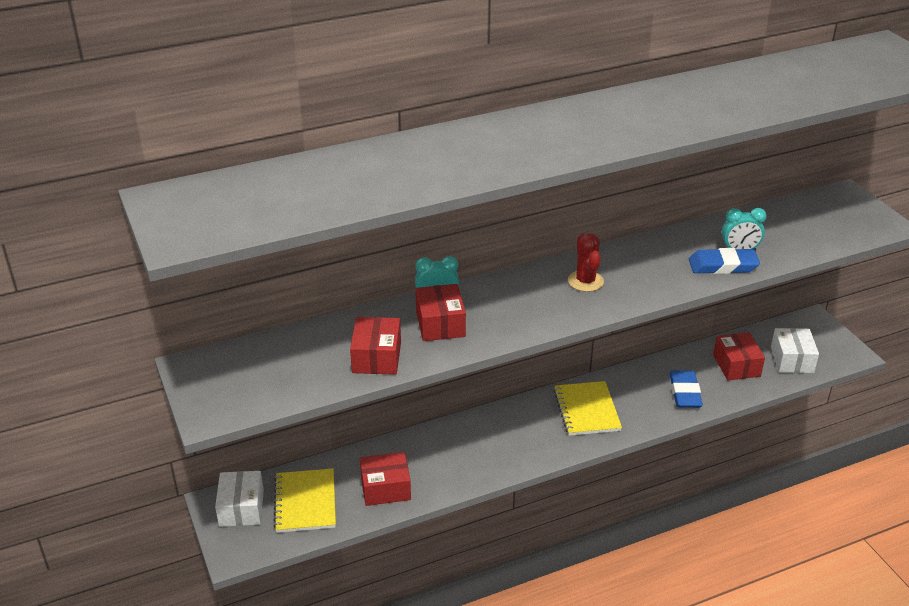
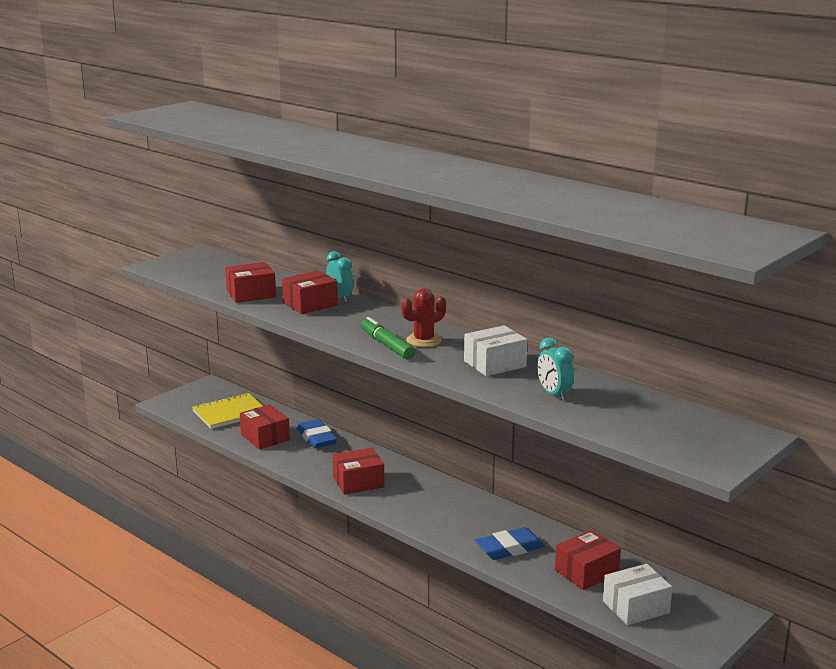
camera: 65 degrees right, 15 degrees down
(241, 508) = (209, 394): white box -> white box (495, 364)
(524, 447) = (358, 482): none -> red box
(584, 305) = (386, 345): none -> green marker
(586, 410) = (434, 501): yellow notebook -> none
(723, 266) = (516, 390): blue eraser -> blue eraser (316, 438)

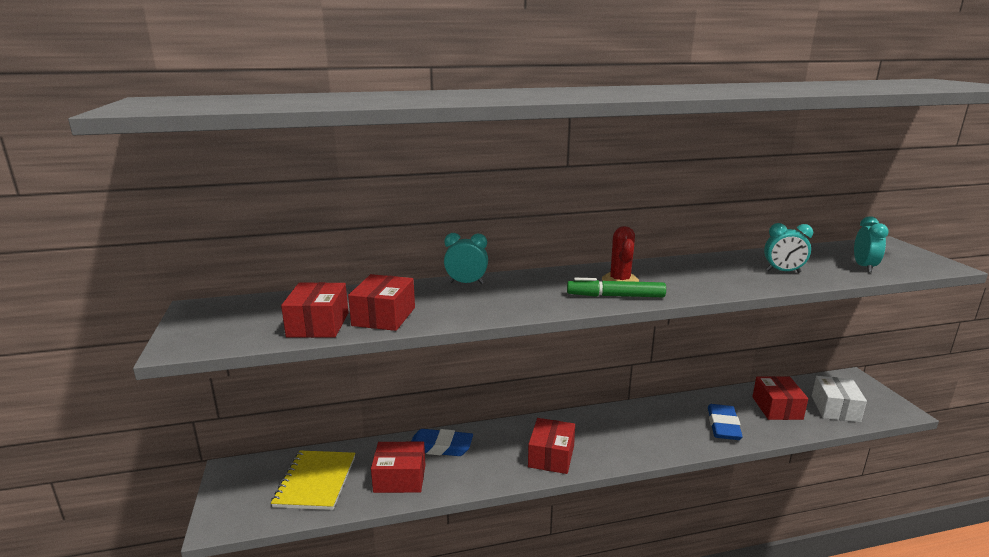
camera: 55 degrees left, 0 degrees up
(310, 304) = (461, 298): red box -> red box (318, 324)
(495, 364) = (701, 272): white box -> none
(634, 427) = (864, 267): none -> turquoise clock

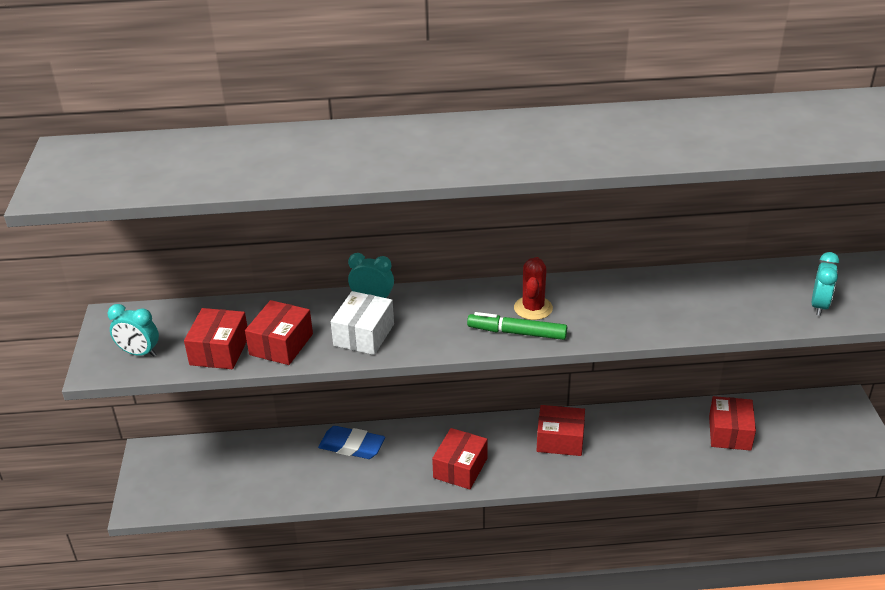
camera: 10 degrees right, 15 degrees up
(315, 481) = (226, 473): yellow notebook -> none
(400, 478) = (306, 477): red box -> red box (560, 440)
(723, 426) = (657, 449): blue eraser -> none
(783, 271) = (720, 307): turquoise clock -> turquoise clock (139, 353)
(835, 409) = (796, 440): white box -> white box (364, 335)

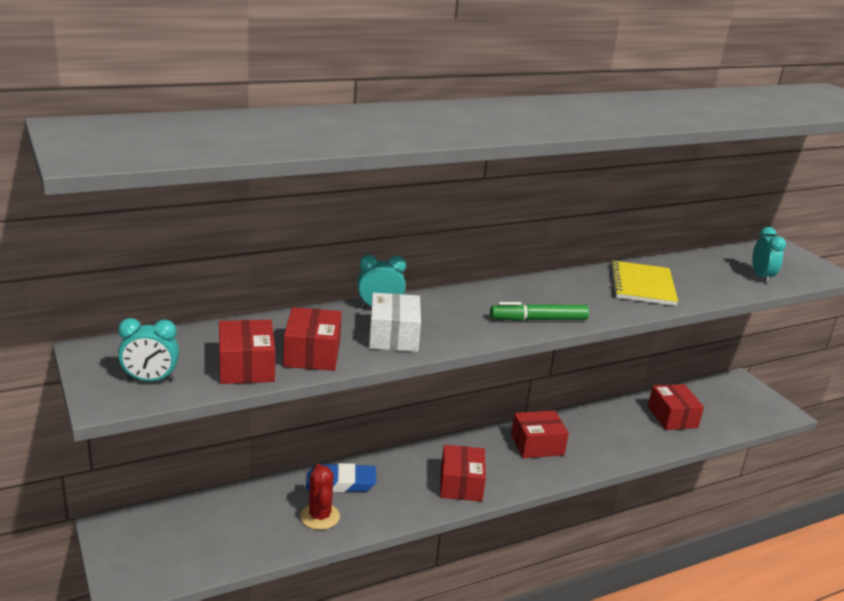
camera: 25 degrees left, 10 degrees down
(533, 308) = (536, 300): red cactus -> red cactus (320, 516)
(663, 302) = (642, 285): none -> yellow notebook

